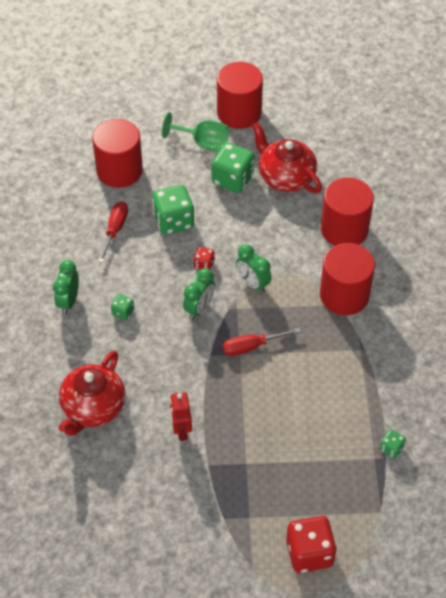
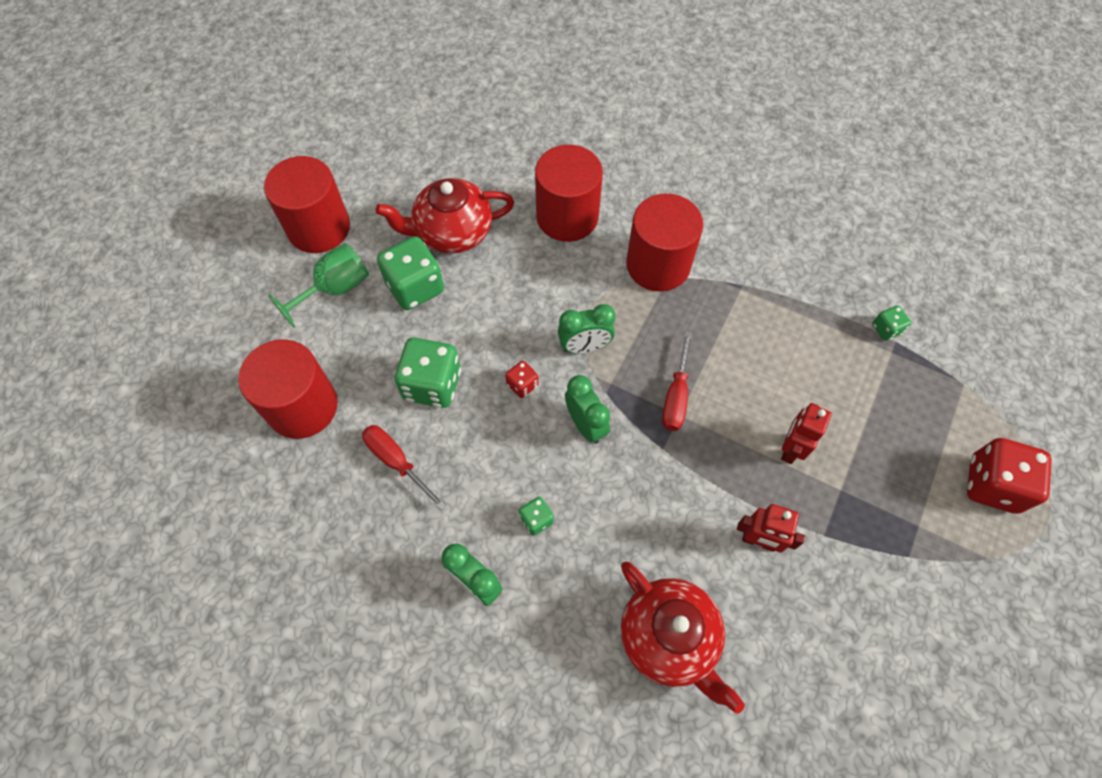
camera: 60 degrees left, 10 degrees up
(257, 424) = (790, 448): none -> red robot

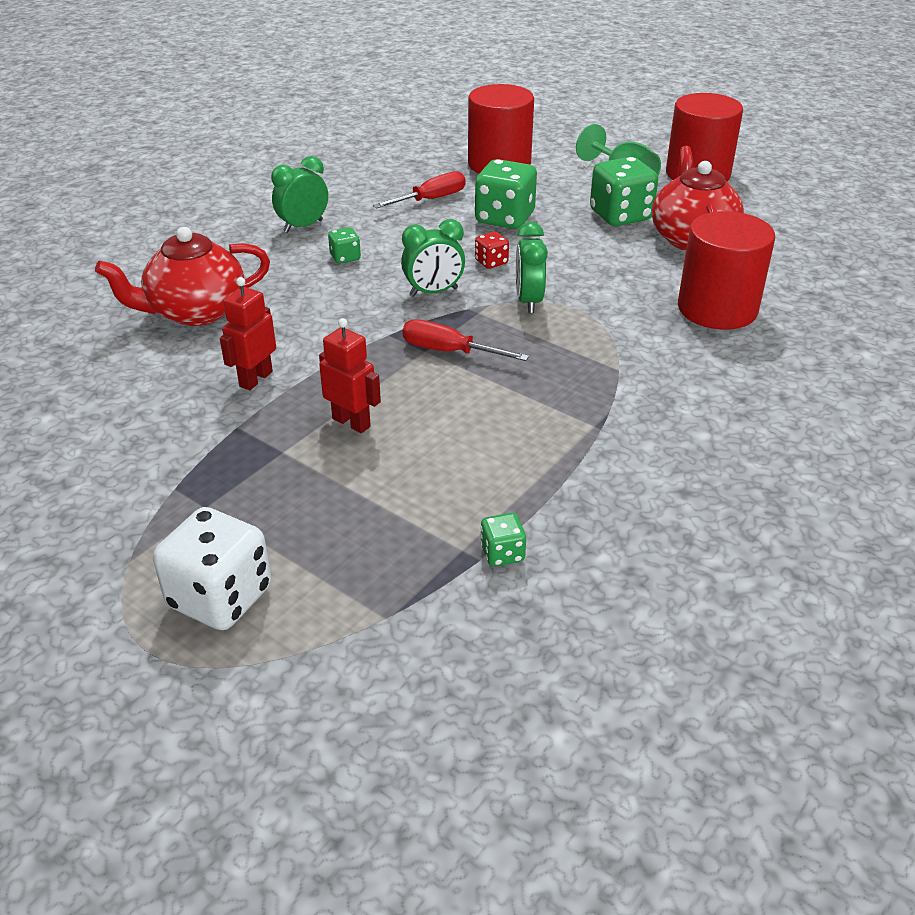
camera: 100 degrees right, 25 degrees down
(658, 265) = (639, 364): red cylinder -> none
(992, 485) = (220, 597): red dice -> white dice

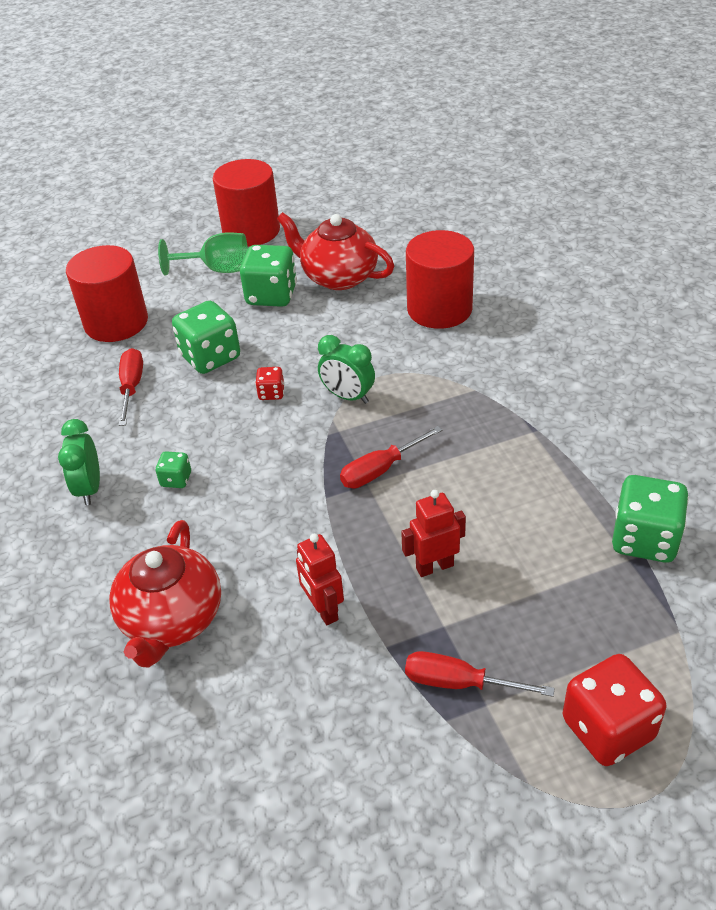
camera: 55 degrees left, 5 degrees up
(220, 597) = (608, 729): white dice -> red dice
(221, 482) = (459, 683): none -> red screwdriver
(433, 292) = (286, 445): green clock -> none
(502, 554) = (644, 539): green dice -> green dice, size x2.04

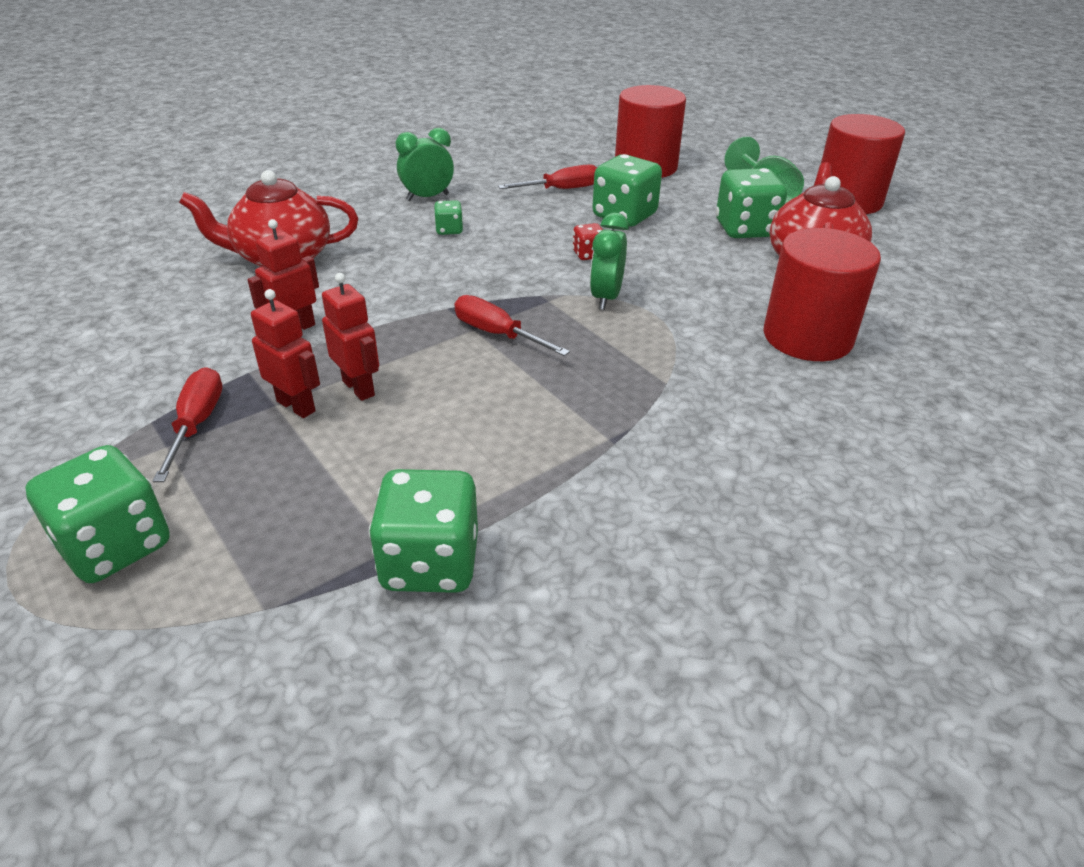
camera: 70 degrees right, 5 degrees down
(450, 610) = (296, 406): none -> red robot
(608, 729) = (116, 545): red dice -> green dice

